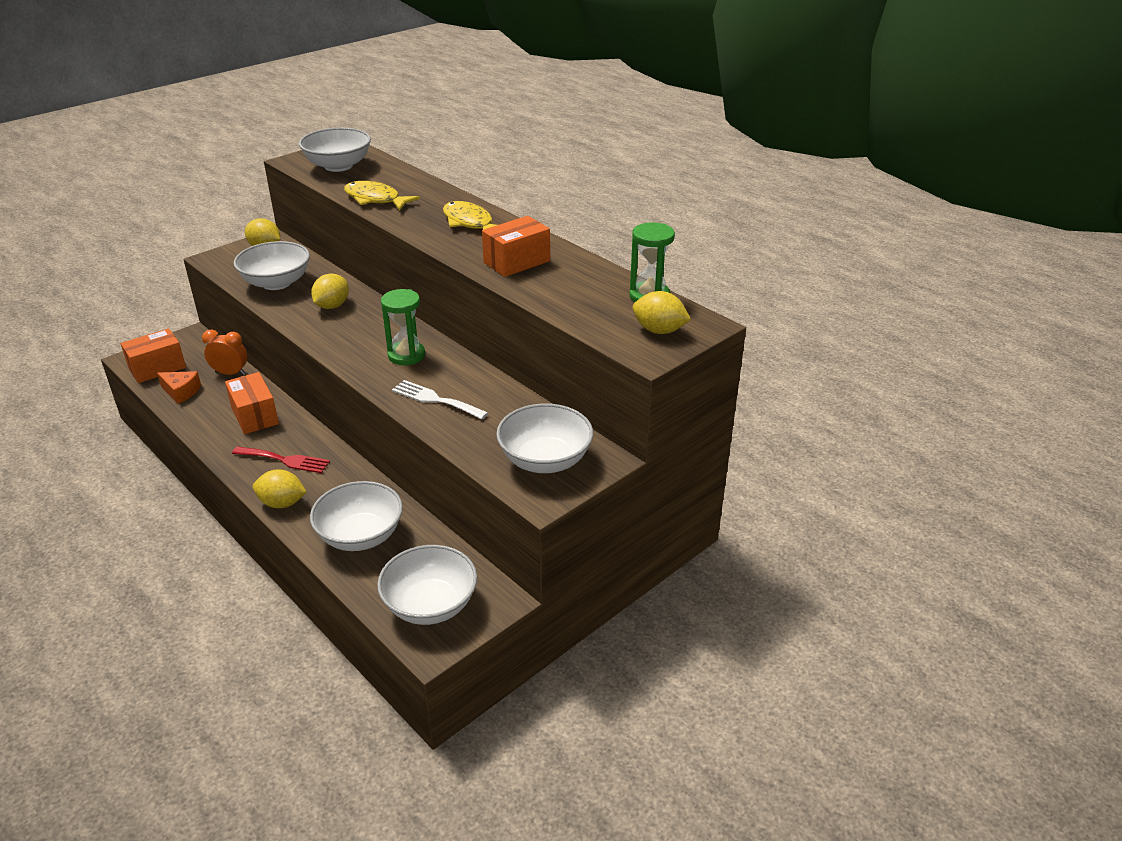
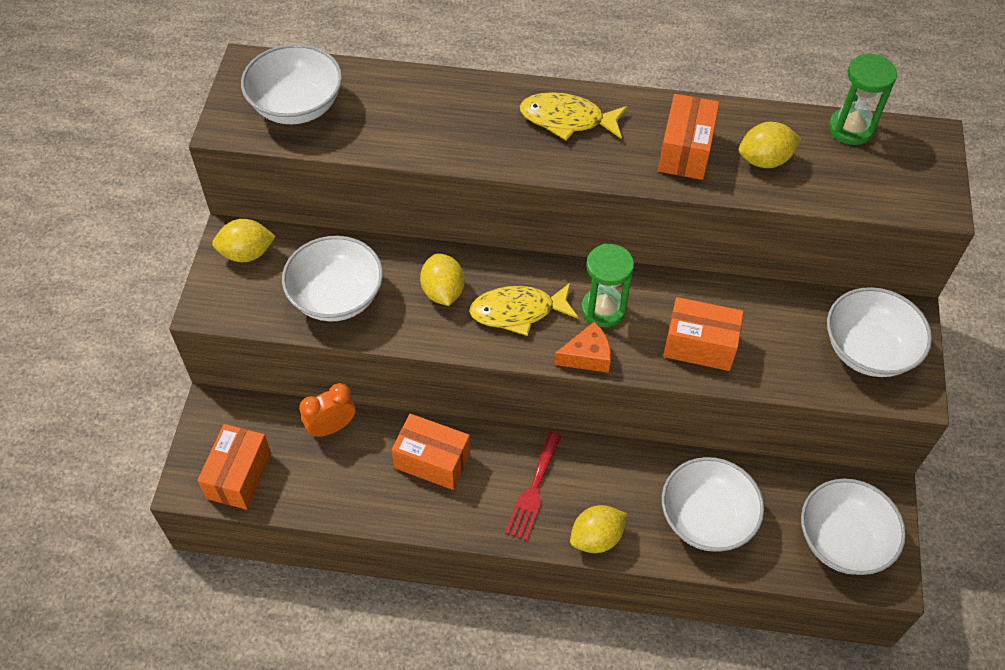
camera: 40 degrees left, 20 degrees up
(181, 392) = (312, 487): orange cheese -> orange cheese (587, 356)
(285, 460) = (534, 490): red fork -> red fork turned 135 degrees clockwise
(375, 199) = (420, 139): yellow fish -> yellow fish (518, 311)
(435, 400) = (699, 345): white fork -> orange box
(659, 330) = (910, 169): yellow lemon -> yellow lemon (764, 160)

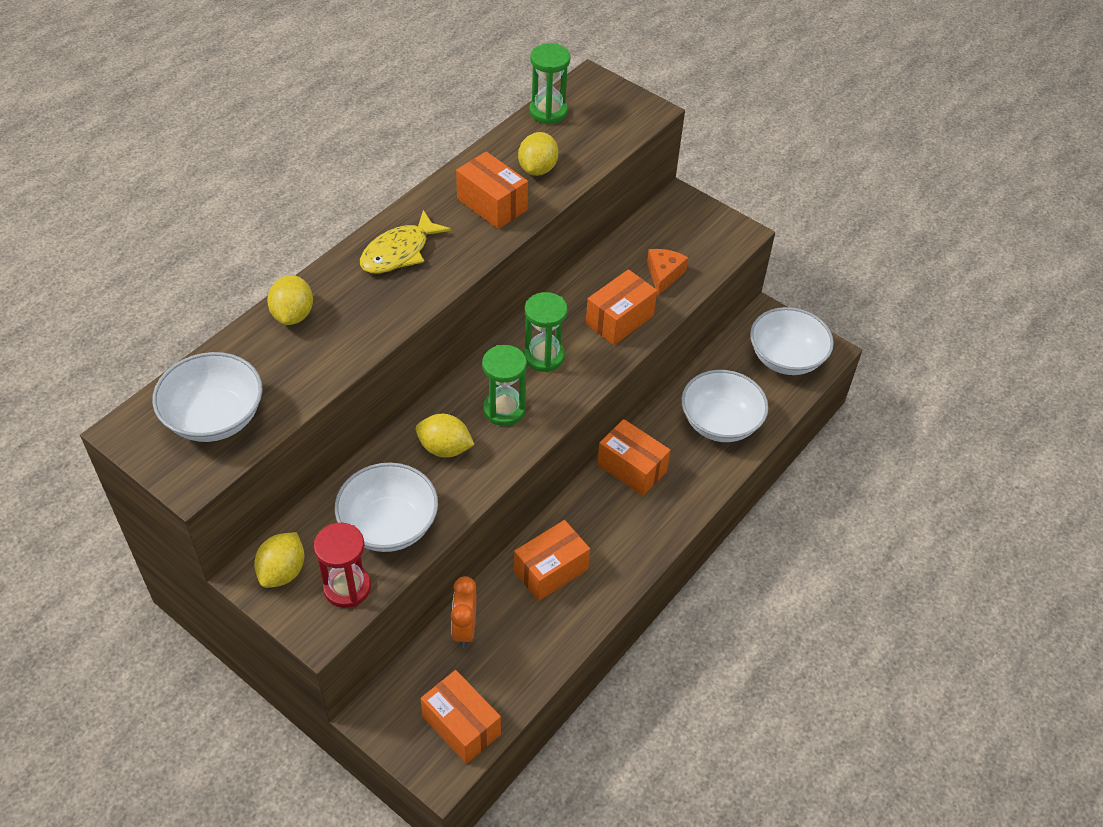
camera: 60 degrees left, 5 degrees down
(258, 303) = (347, 587): none -> red hourglass
(518, 311) = (504, 409): yellow fish -> green hourglass
(534, 490) = (625, 515): red fork -> none
(587, 356) = (579, 389): orange cheese -> orange cheese (664, 275)
(591, 468) = (631, 468): none -> orange box
(596, 538) = (692, 497): yellow lemon -> yellow lemon (293, 314)
(868, 350) = (691, 235): white bowl -> none

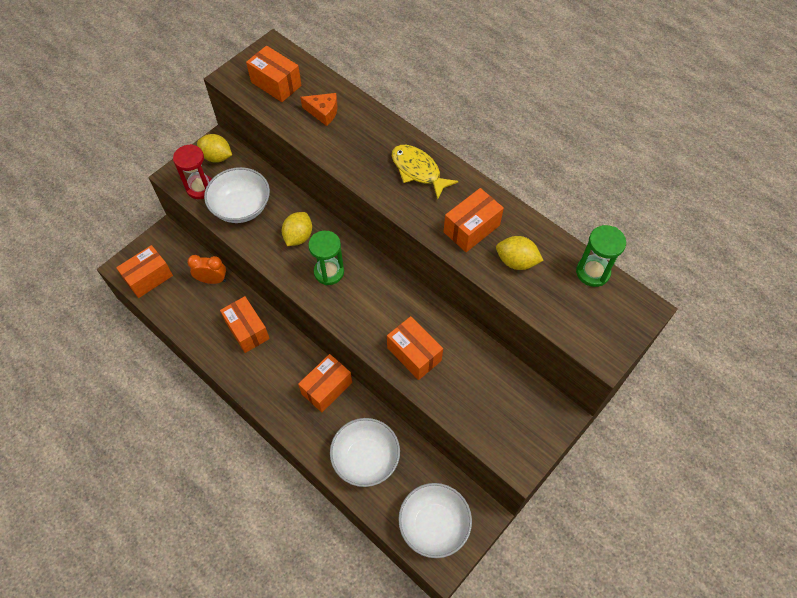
camera: 95 degrees right, 10 degrees up
(214, 418) = (276, 84): white bowl -> orange box
(293, 314) = (359, 115): yellow lemon -> none
(544, 356) = (377, 299): green hourglass -> none
(664, 275) = (465, 393): orange cheese -> orange cheese (323, 112)

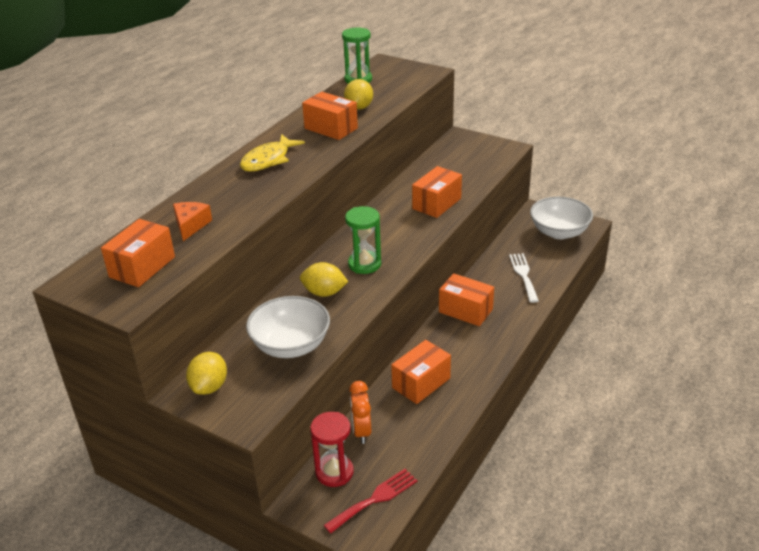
camera: 100 degrees left, 25 degrees down
(148, 278) = (375, 499): orange box -> red fork
(200, 188) = (265, 390): red hourglass -> red hourglass (334, 472)
(366, 458) = (523, 275): white bowl -> white fork

